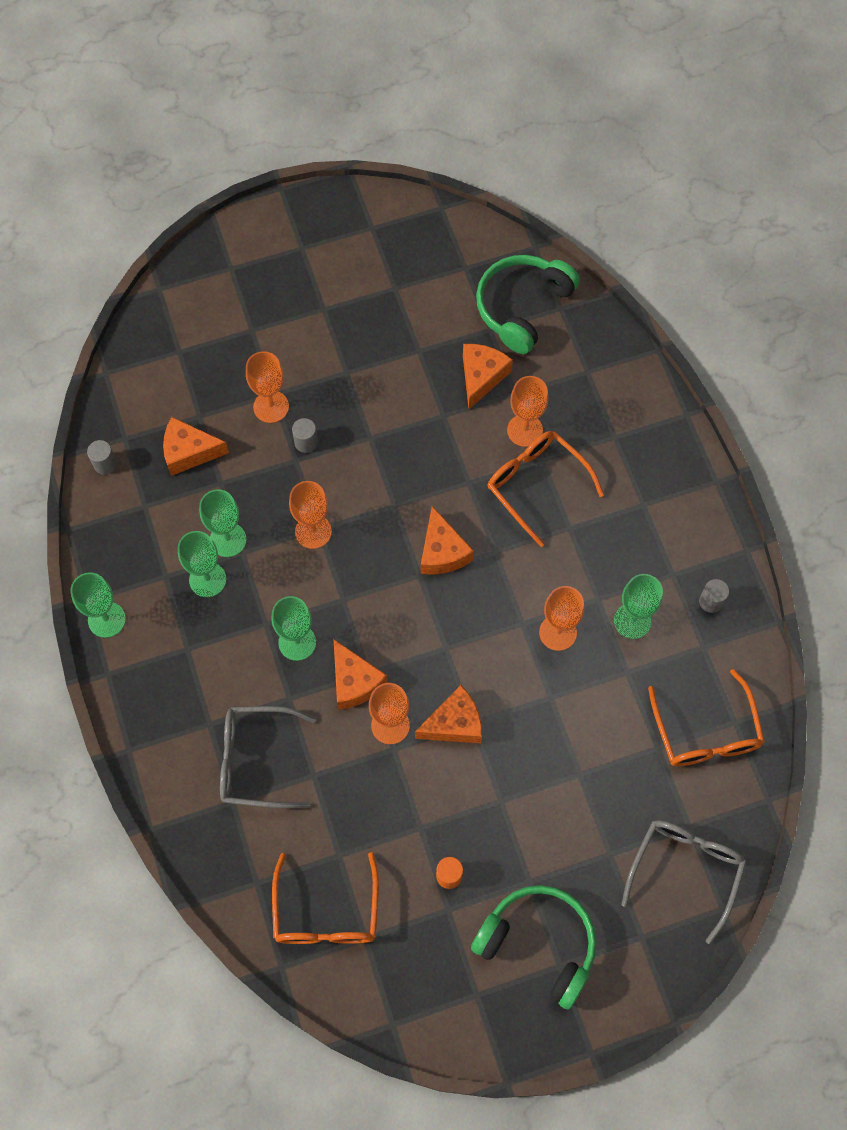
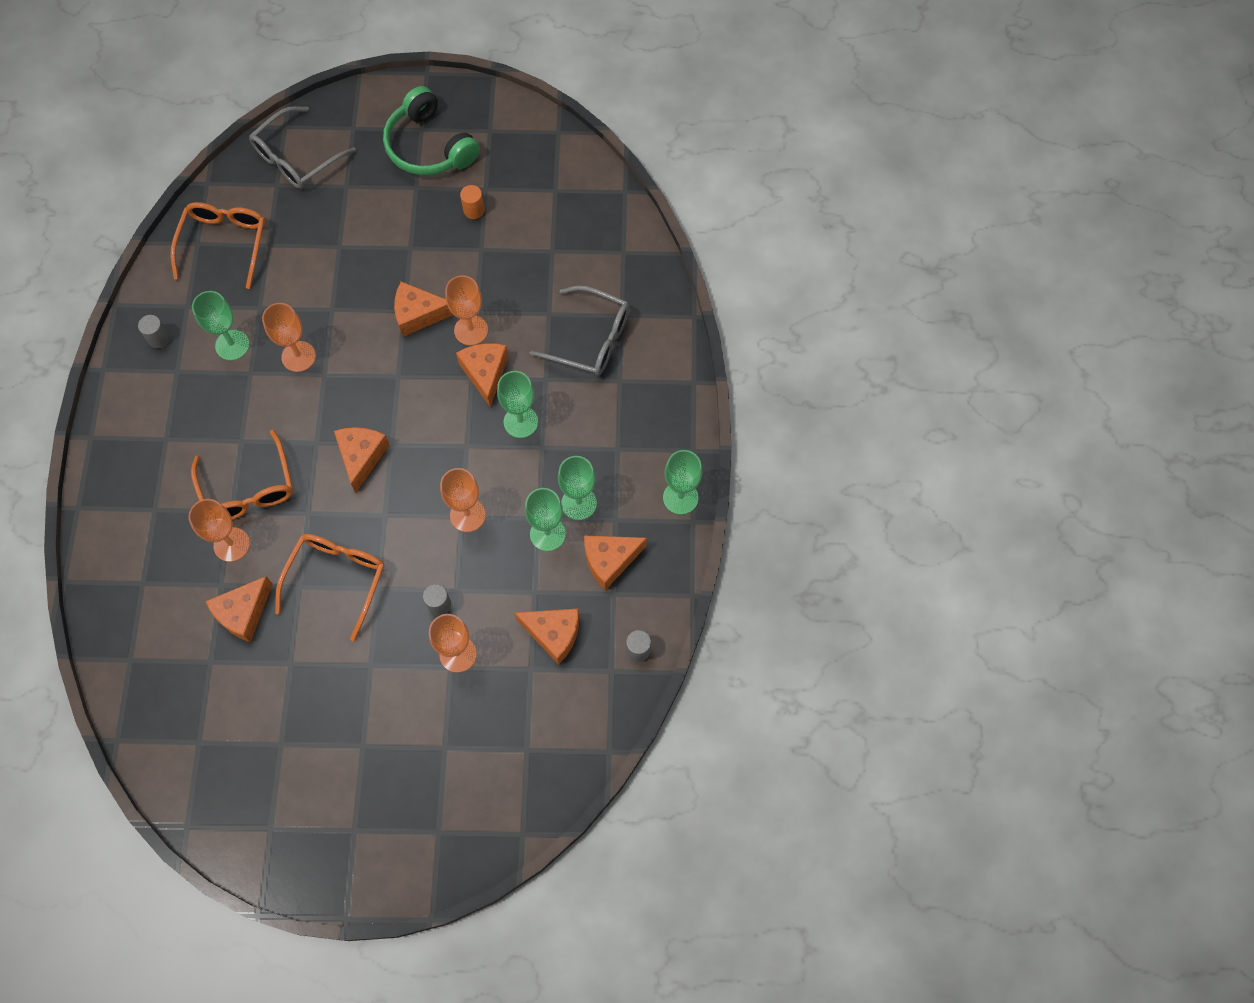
camera: 160 degrees left, 0 degrees up
(158, 535) = (610, 561): none -> orange cheese
(326, 913) = (577, 215): orange glasses -> orange glasses (337, 579)
(523, 307) = (165, 674): green headphones -> none

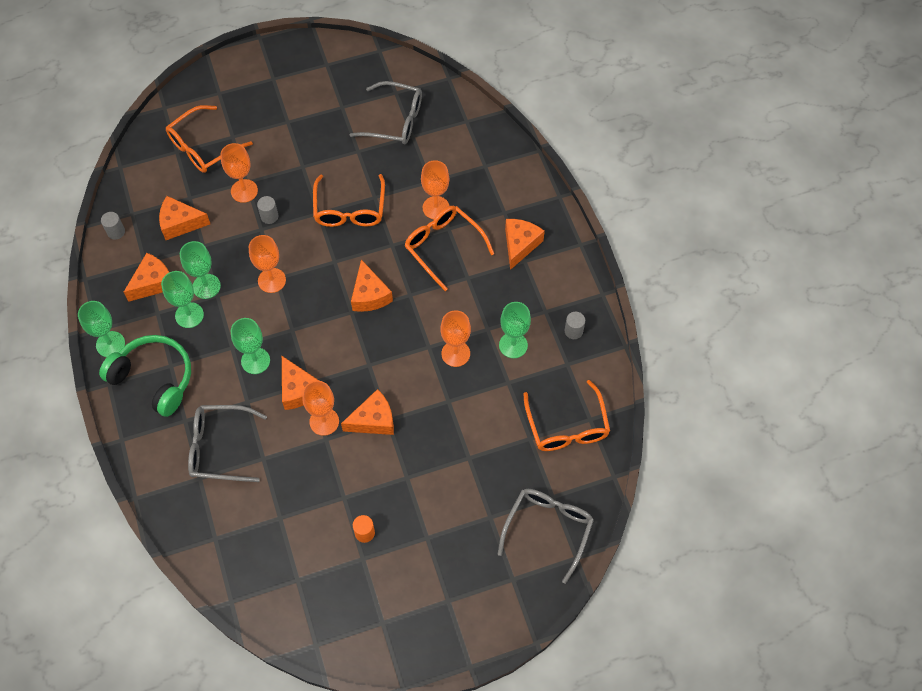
camera: 160 degrees right, 5 degrees down
(220, 694) = (395, 120): none -> grey glasses
(243, 613) = (404, 169): orange cheese -> orange cheese (520, 245)
(429, 146) = (432, 584): green headphones -> green headphones (154, 378)
(489, 744) = (203, 147): none -> orange glasses

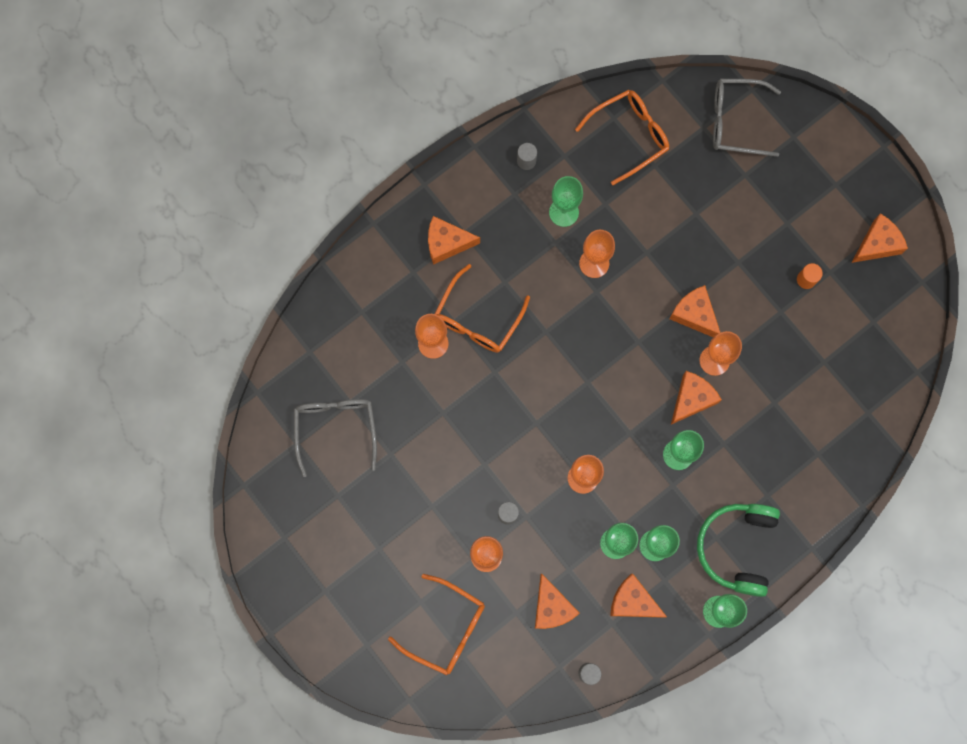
camera: 110 degrees left, 15 degrees up
(219, 447) = (781, 449): grey glasses -> none
(349, 209) = (468, 432): orange glasses -> none
(369, 295) = (561, 371): orange cheese -> orange cheese (877, 244)

